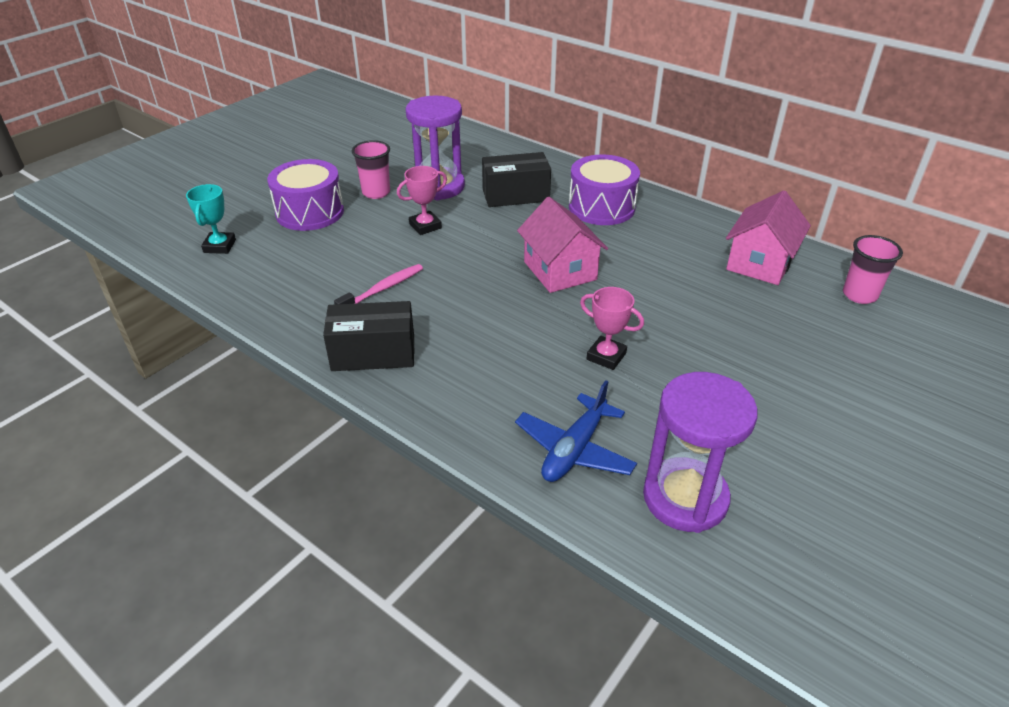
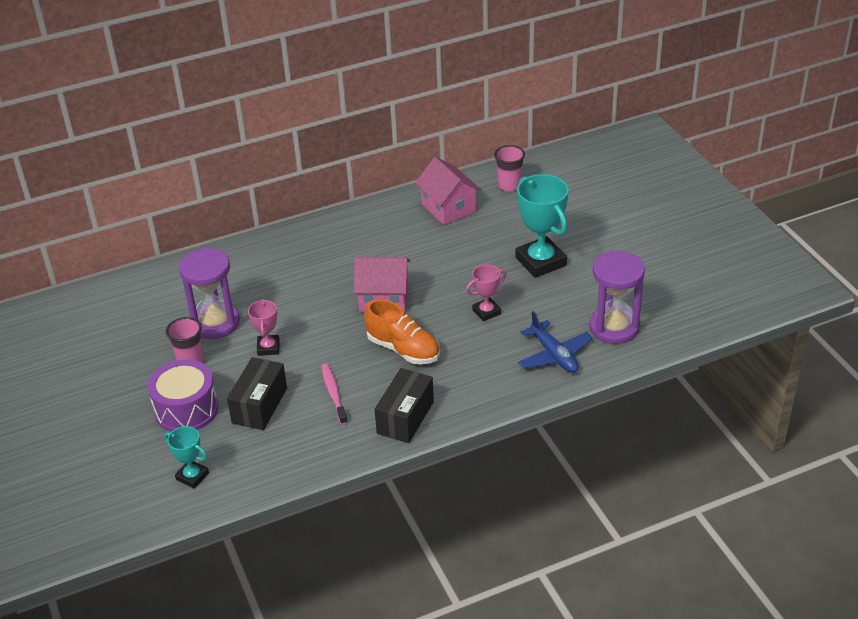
camera: 60 degrees left, 0 degrees up
(487, 313) = (403, 349): none -> orange shoe
(515, 195) = (268, 285): black box -> black box (259, 405)
(601, 207) = (324, 248): purple drum -> none
(747, 372) = (540, 261): none -> turquoise trophy

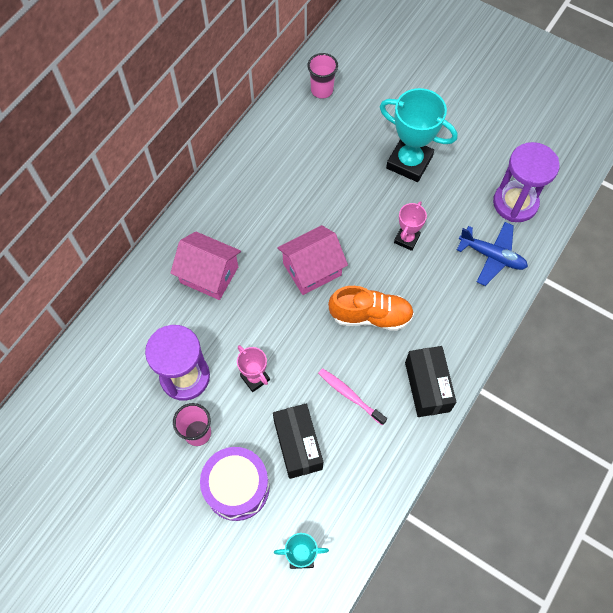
camera: 35 degrees left, 25 degrees up
(448, 208) = (289, 140): pink house -> pink house (209, 275)

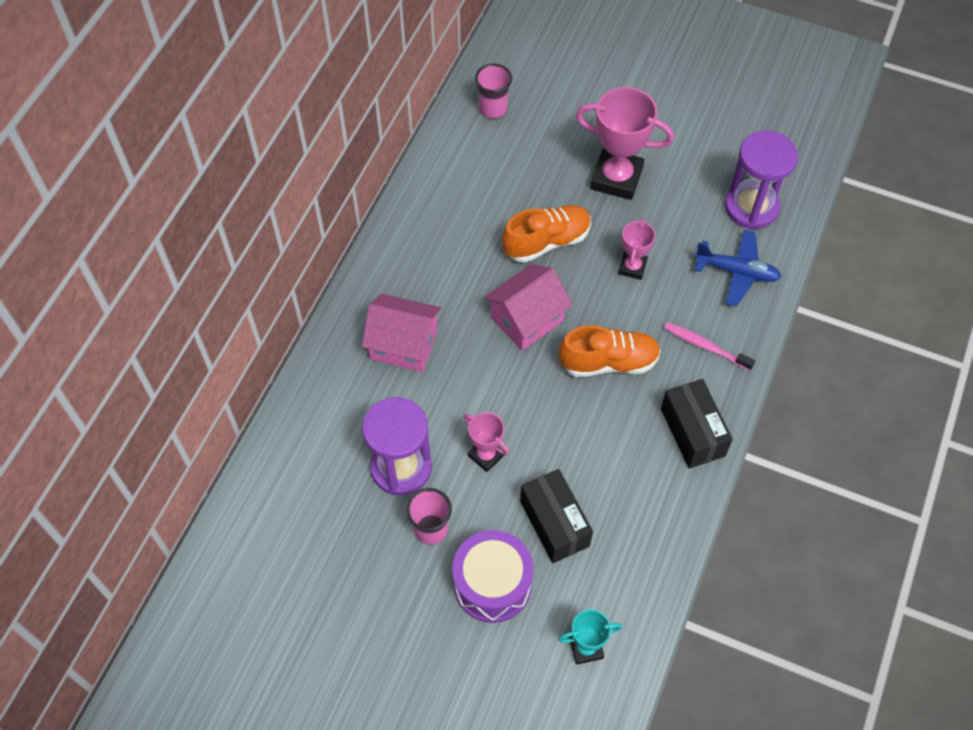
camera: 10 degrees left, 5 degrees down
(341, 207) = (547, 242): none -> orange shoe
(350, 395) = (604, 457): pink toothbrush -> pink toothbrush (705, 346)
(409, 162) = (616, 178): turquoise trophy -> pink trophy

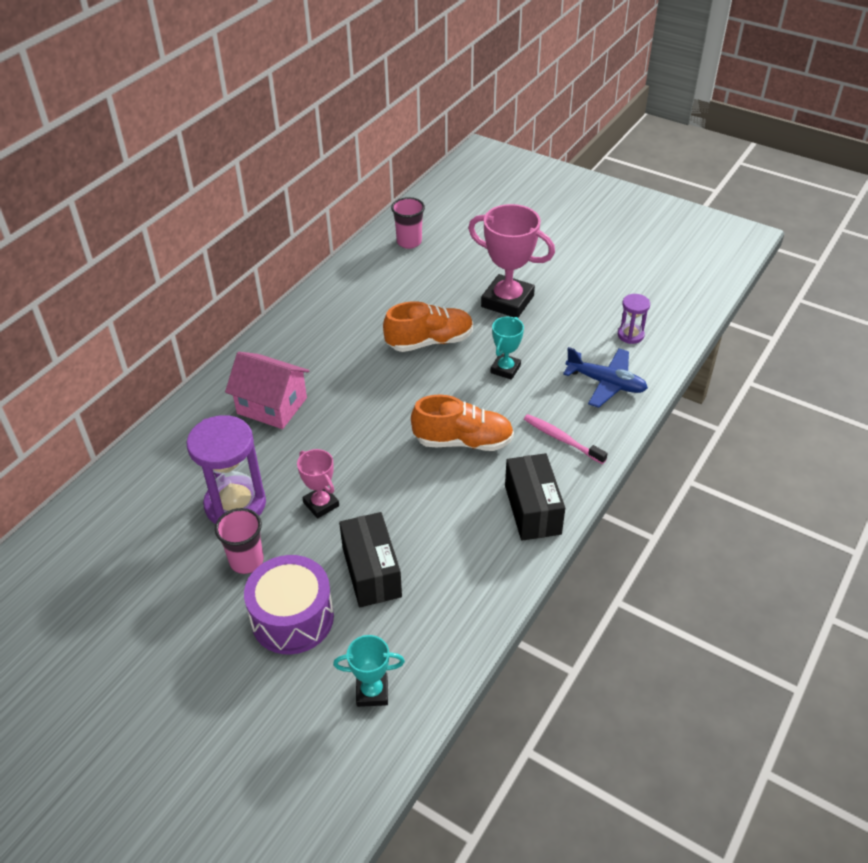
camera: 10 degrees right, 15 degrees down
(527, 319) = (394, 399): pink house -> none
(632, 267) = (505, 369): pink trophy -> turquoise trophy
(751, 207) = (630, 335): purple hourglass -> purple hourglass, size x0.51

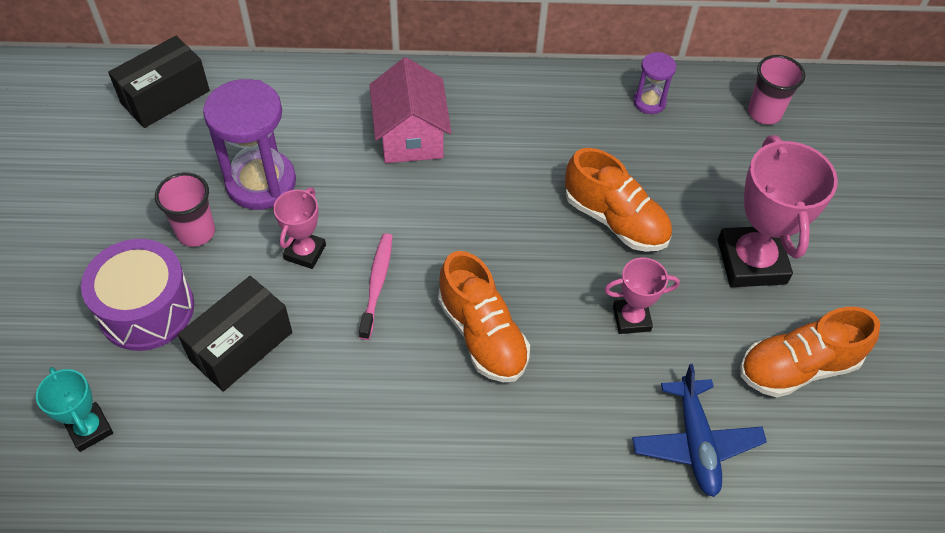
camera: 55 degrees right, 10 degrees up
(505, 369) = (631, 318): turquoise trophy -> pink trophy
(532, 509) = (424, 460): black box -> black box (165, 97)
(562, 439) = (559, 438): pink toothbrush -> pink toothbrush (377, 284)
(589, 319) = (797, 367): none -> orange shoe
(630, 335) = (811, 431): purple hourglass -> purple hourglass (649, 102)

